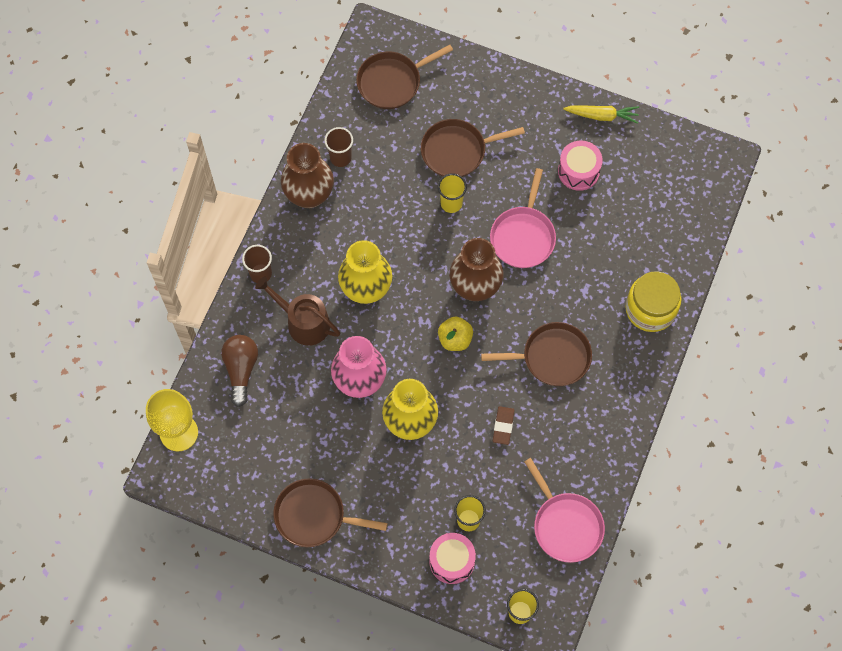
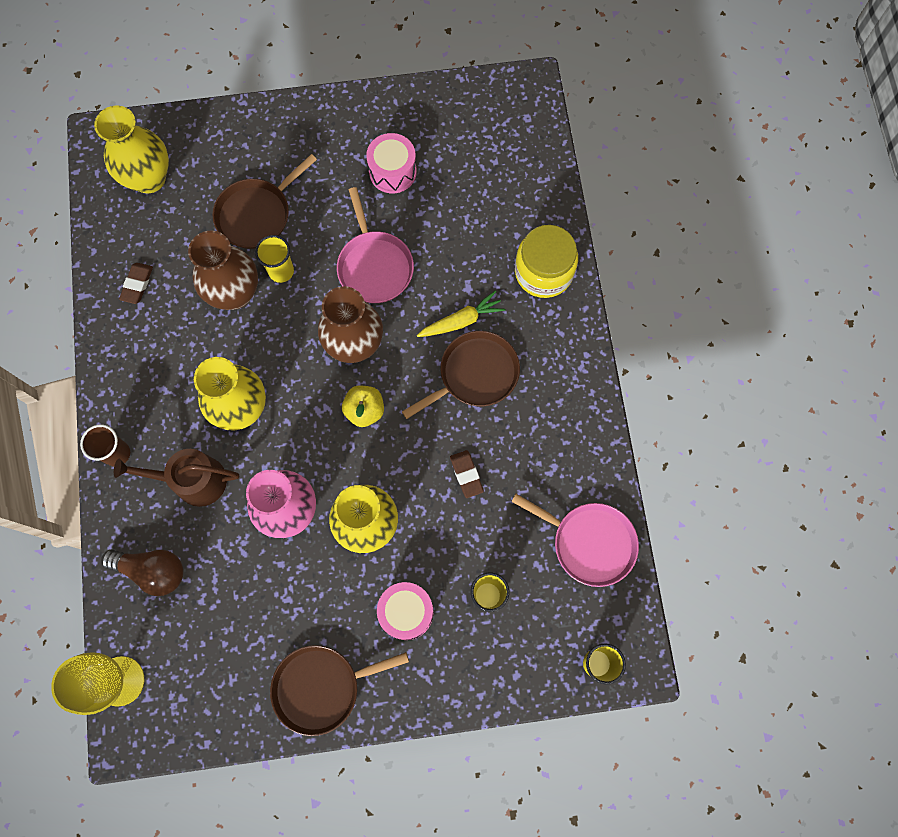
camera: 30 degrees left, 5 degrees up
(241, 369) = (152, 571): brown light bulb -> brown light bulb turned 135 degrees clockwise
(309, 195) = (125, 341): brown vase -> brown vase (235, 293)
(340, 158) = (137, 284): brown cup -> brown eraser
(392, 82) = (149, 178): brown pan -> yellow vase
(452, 561) = (495, 650): pink drum -> pink drum (406, 612)
(602, 116) = (384, 105): yellow carrot -> yellow carrot (461, 321)

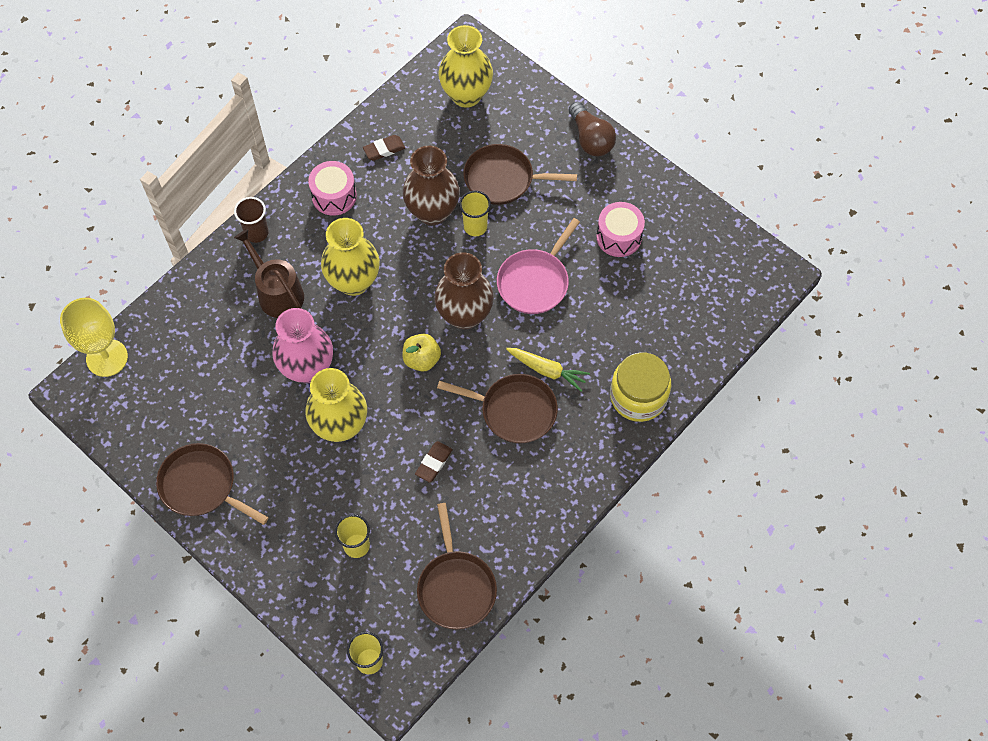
camera: 50 degrees right, 10 degrees down
(152, 571) = (195, 318): brown light bulb -> brown light bulb (590, 139)
(406, 612) = (299, 500): pink drum -> pink drum (334, 196)
(589, 543) = (456, 587): pink pan -> brown pan

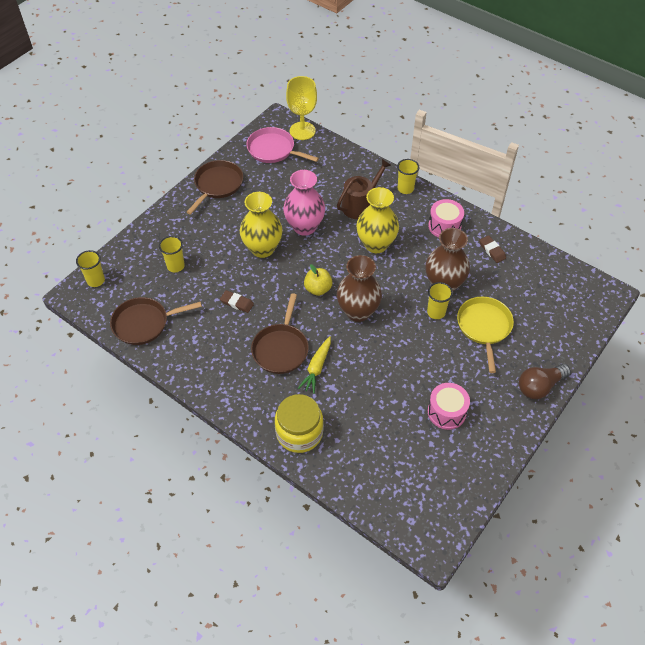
camera: 85 degrees right, 10 degrees down
(256, 233) = (405, 189): brown cup -> yellow cup
(466, 95) = (557, 297): yellow vase -> none
(502, 179) = (484, 327): brown pan -> yellow pan
(535, 282) = (393, 355): pink pan -> pink pan (273, 149)

